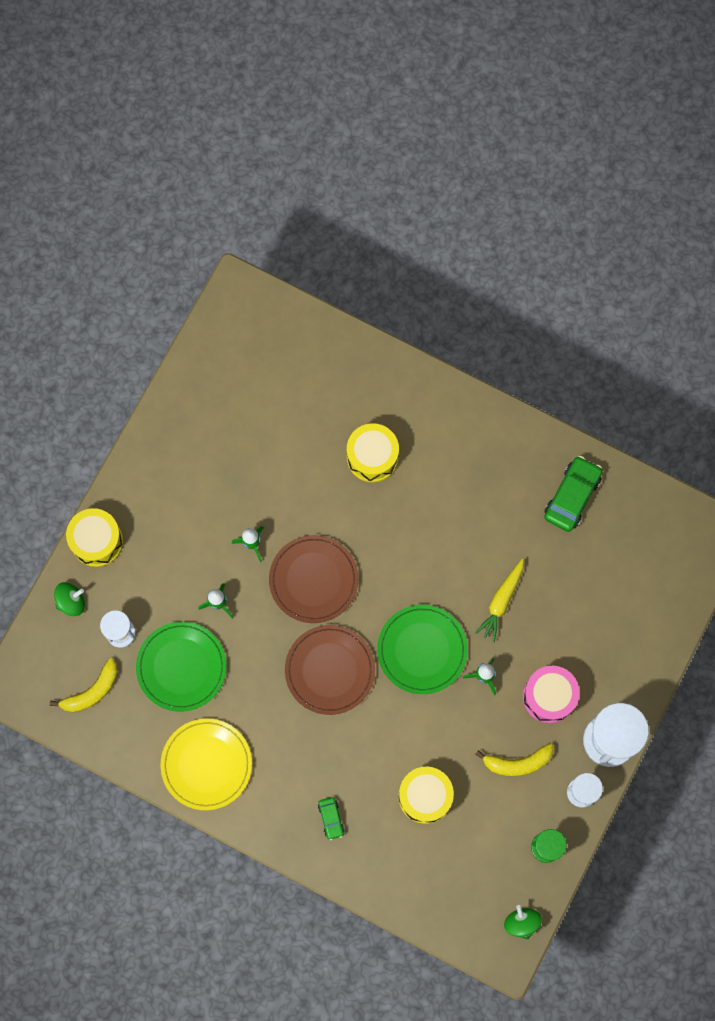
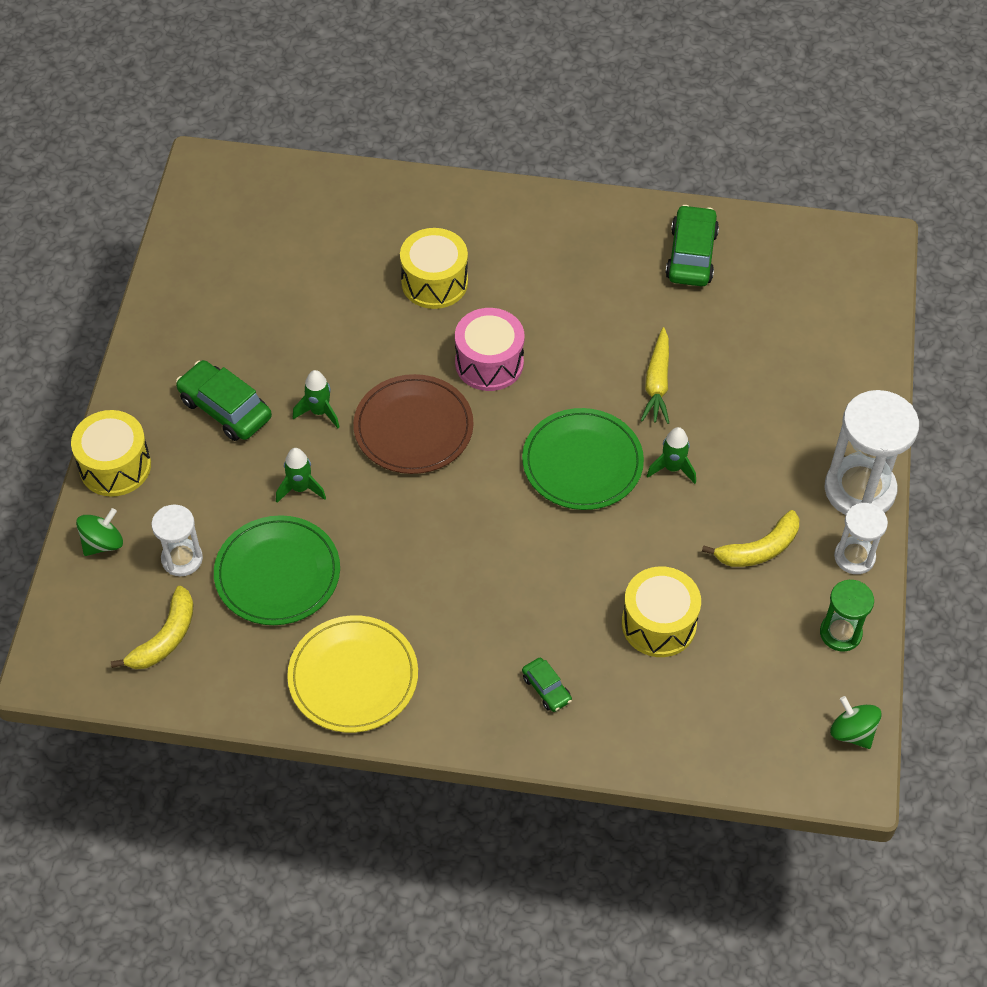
camera: 20 degrees left, 20 degrees down
(187, 518) = (225, 408): none -> green car
(330, 670) = (474, 519): brown plate -> none
(549, 696) = (763, 465): pink drum -> pink drum (489, 363)

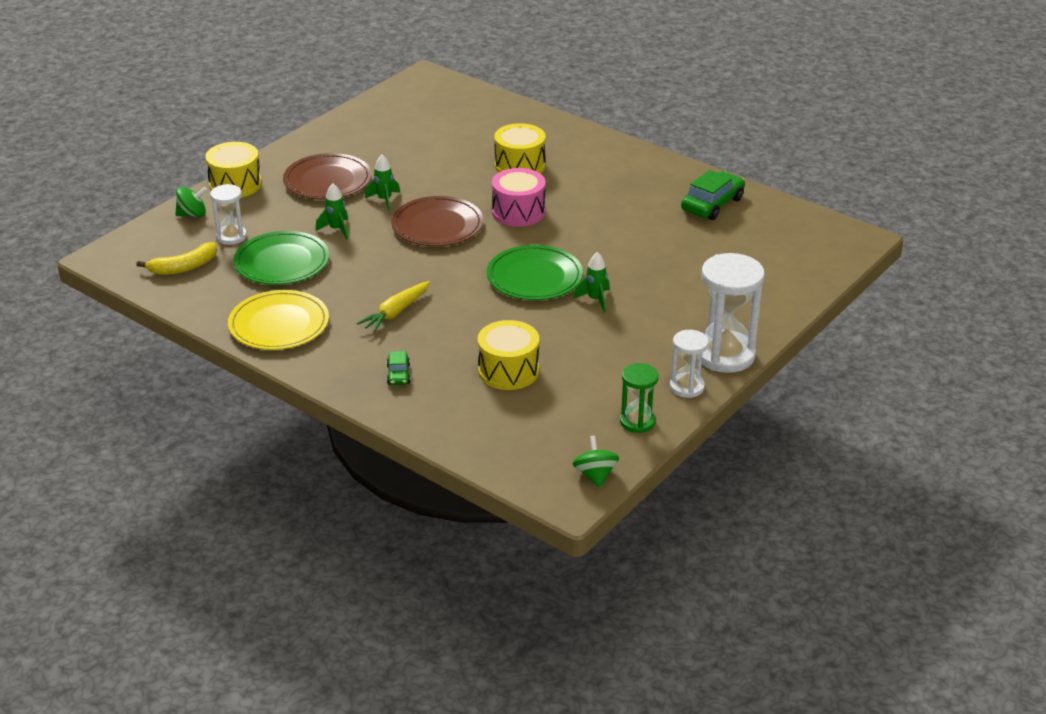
camera: 30 degrees right, 20 degrees down
(225, 408) = (327, 181): green car -> brown plate
(657, 383) = (626, 256): yellow carrot -> yellow carrot (396, 312)
(759, 549) = (618, 359): yellow banana -> none

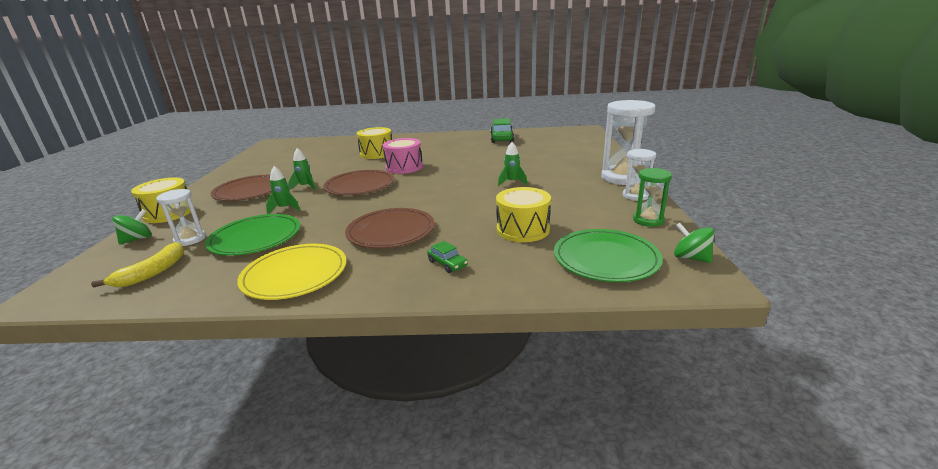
camera: 35 degrees left, 10 degrees down
(396, 312) = (391, 231): yellow carrot -> brown plate
(534, 277) = (459, 185): green plate -> green plate (605, 258)

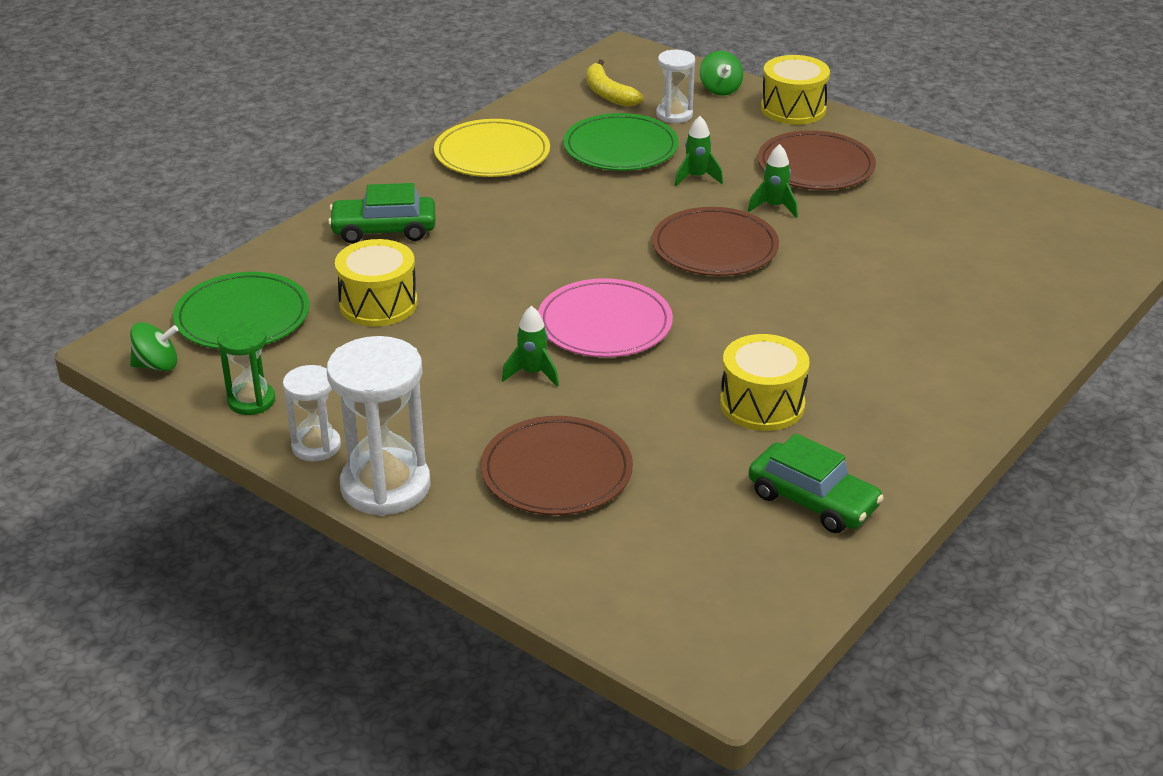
camera: 125 degrees right, 10 degrees up
(377, 153) = (893, 311): yellow drum -> yellow drum (762, 404)
(391, 231) = (511, 224): brown plate -> brown plate (556, 471)
(404, 167) = (759, 310): pink drum -> none
(447, 264) = (384, 230): green car -> green car, size x1.89
(455, 183) = (604, 324): none -> pink plate

